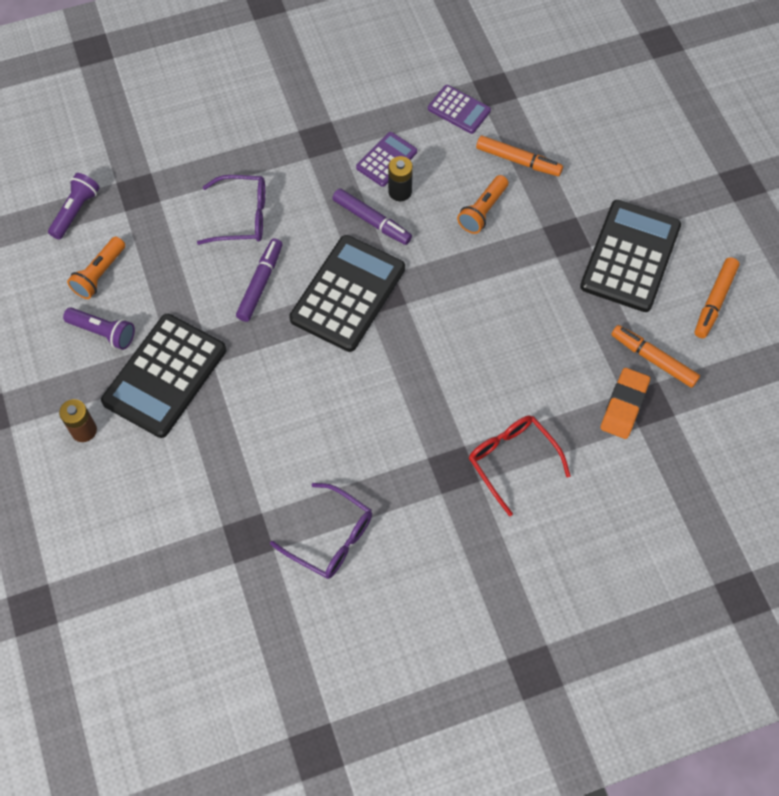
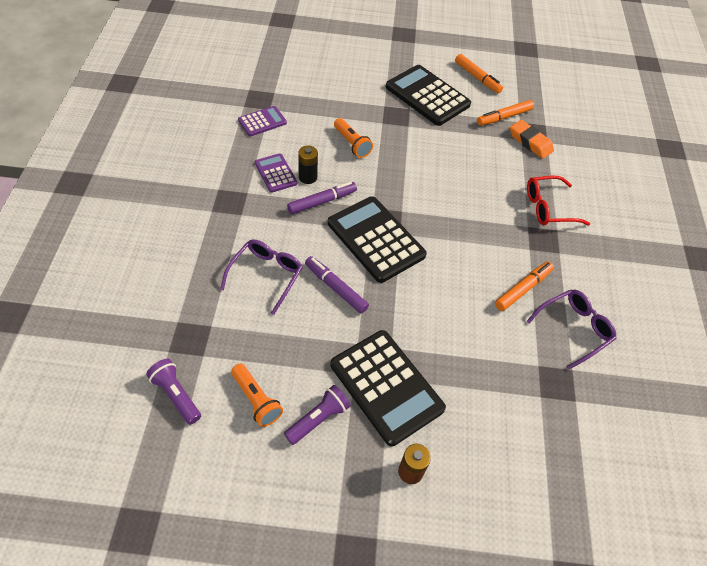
camera: 70 degrees left, 10 degrees down
(518, 161) = (324, 112): orange marker -> orange marker (523, 289)

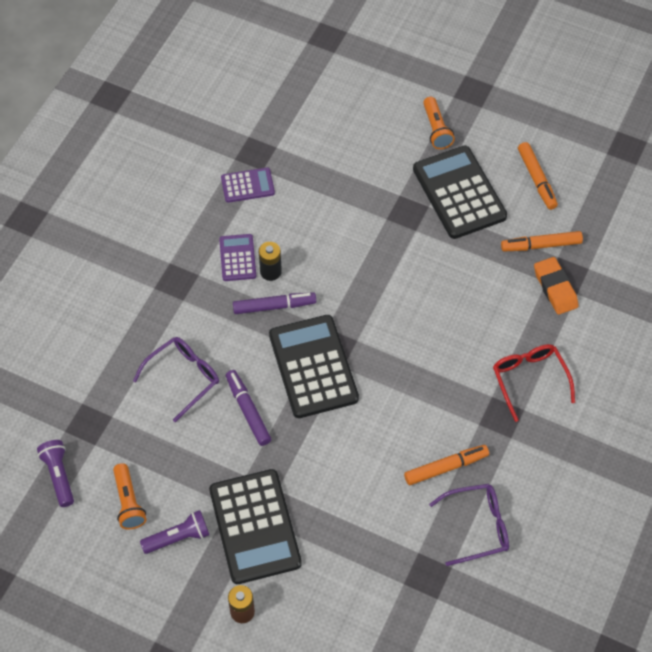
camera: 25 degrees right, 5 degrees up
(352, 144) = (338, 240): orange flashlight -> orange flashlight (436, 129)
(548, 207) = (529, 380): red glasses -> red glasses turned 60 degrees clockwise

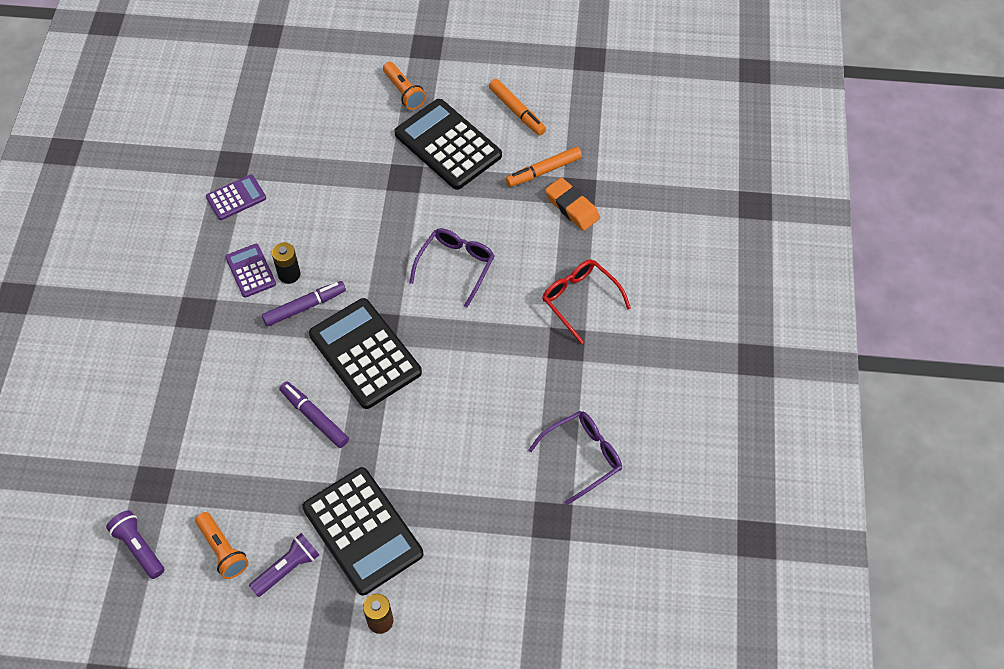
camera: 20 degrees left, 0 degrees up
(183, 378) = (236, 406): purple glasses -> purple glasses (456, 266)
(446, 467) = (531, 409): orange marker -> none

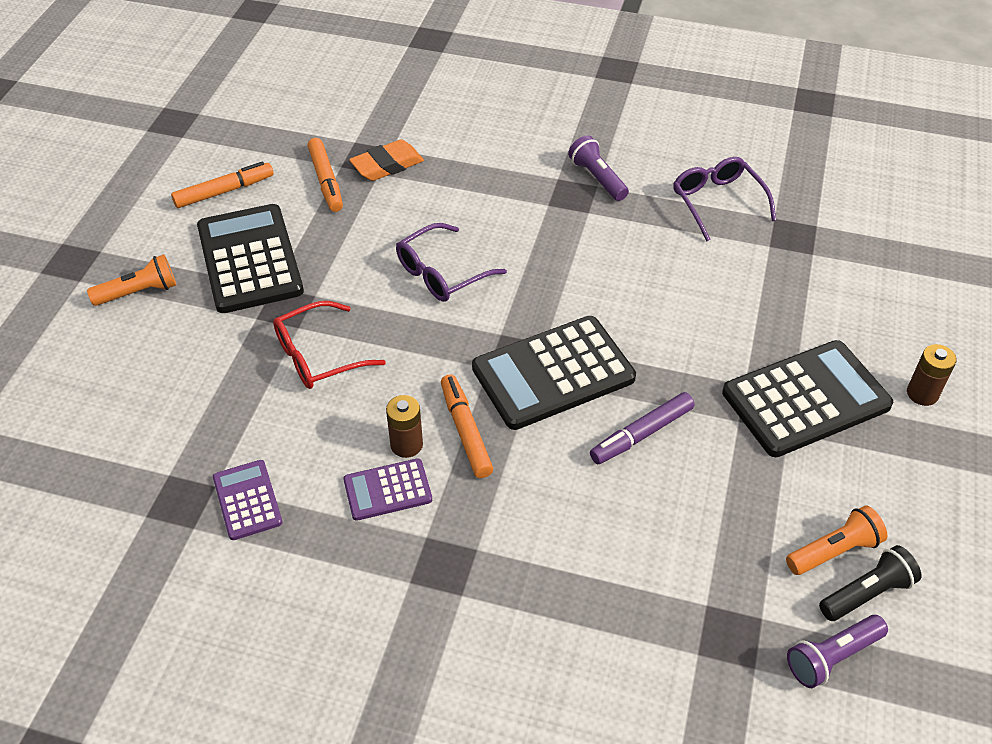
camera: 80 degrees left, 10 degrees down
(189, 572) = (867, 593): none -> black flashlight
(287, 568) = (858, 480): purple flashlight -> purple flashlight (597, 178)
(289, 274) = (406, 445): black battery -> brown battery
(304, 307) = (465, 431): purple marker -> orange marker
(447, 145) = (249, 259): black calculator -> black calculator turned 105 degrees clockwise
(456, 266) = (442, 273): purple glasses -> purple glasses turned 75 degrees counterclockwise
(580, 300) = (517, 177): red glasses -> red glasses (318, 356)

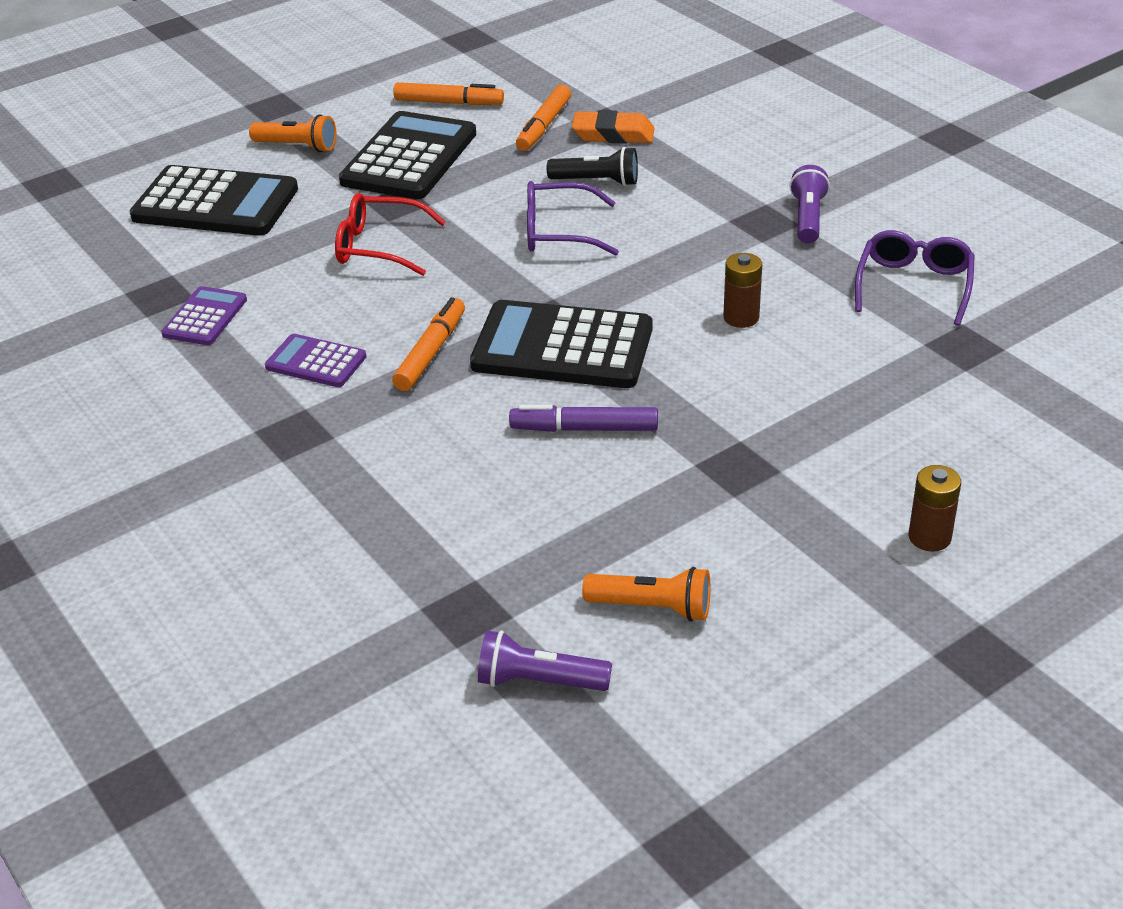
camera: 40 degrees right, 10 degrees down
(406, 445) = (370, 339): brown battery -> brown battery (741, 317)
(806, 399) = (789, 480): black calculator -> black calculator (215, 203)
(867, 593) = (640, 656): black flashlight -> black flashlight (597, 181)

